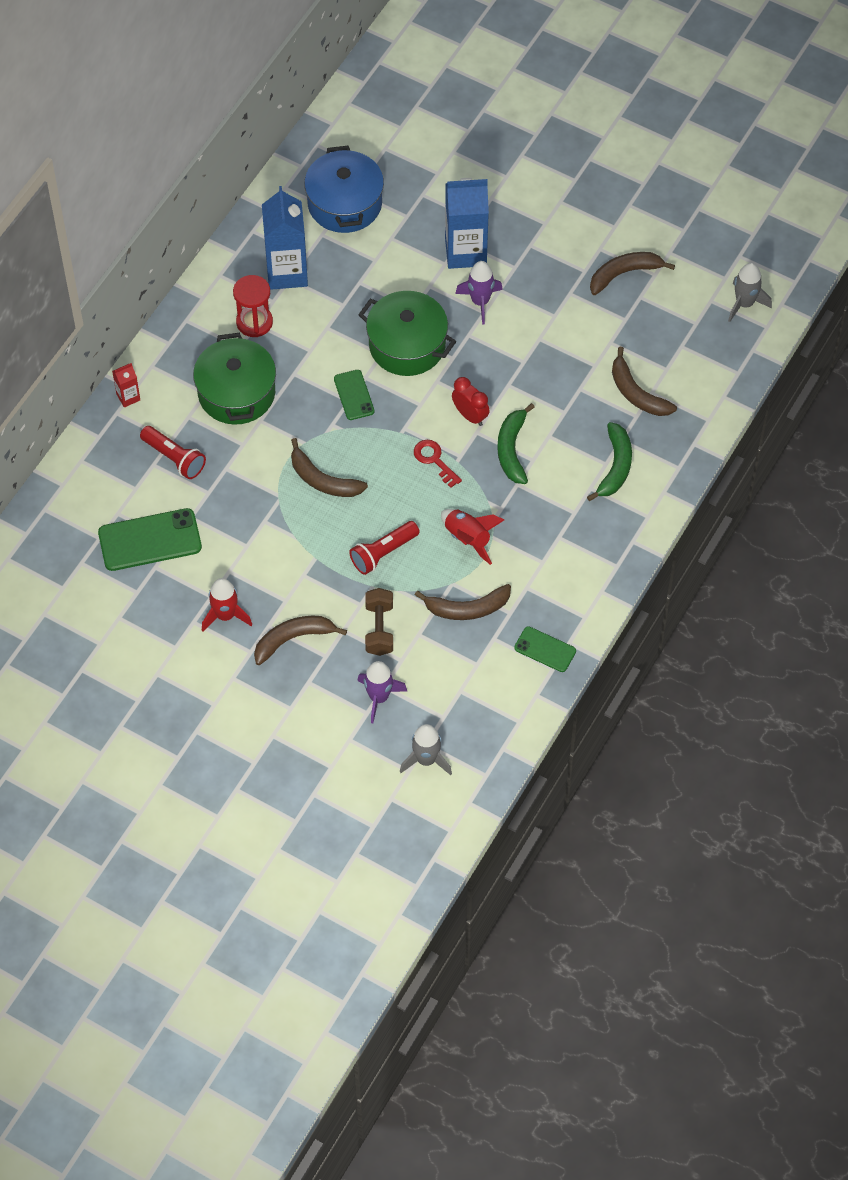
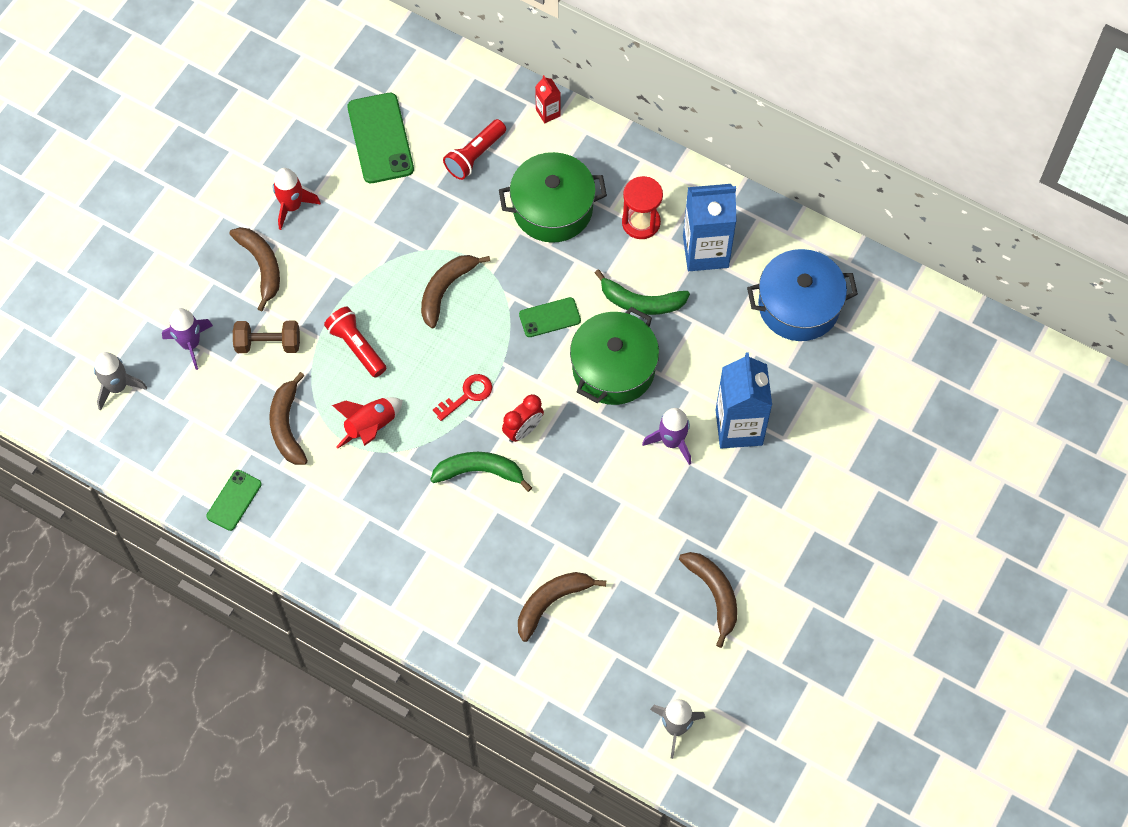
camera: 90 degrees right, 5 degrees up
(615, 467) = (455, 577): green banana -> green banana (641, 302)

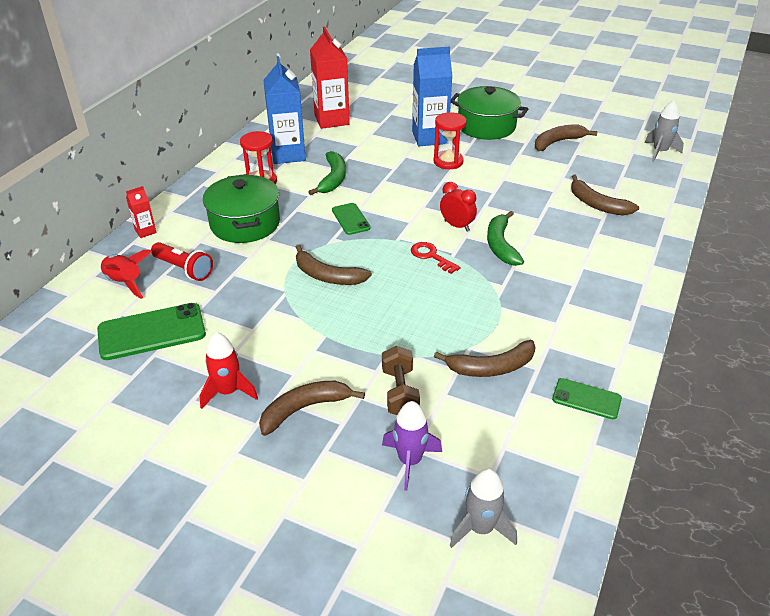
camera: 95 degrees left, 25 degrees down
(356, 347) = (394, 327): red flashlight -> none
(370, 427) = (477, 310): red rocket -> red rocket (125, 282)
(613, 368) = (392, 188): green pot -> green pot (486, 126)
(672, 442) = (448, 162): purple rocket -> red hourglass
(798, 306) = (331, 120): blue pot -> red carton

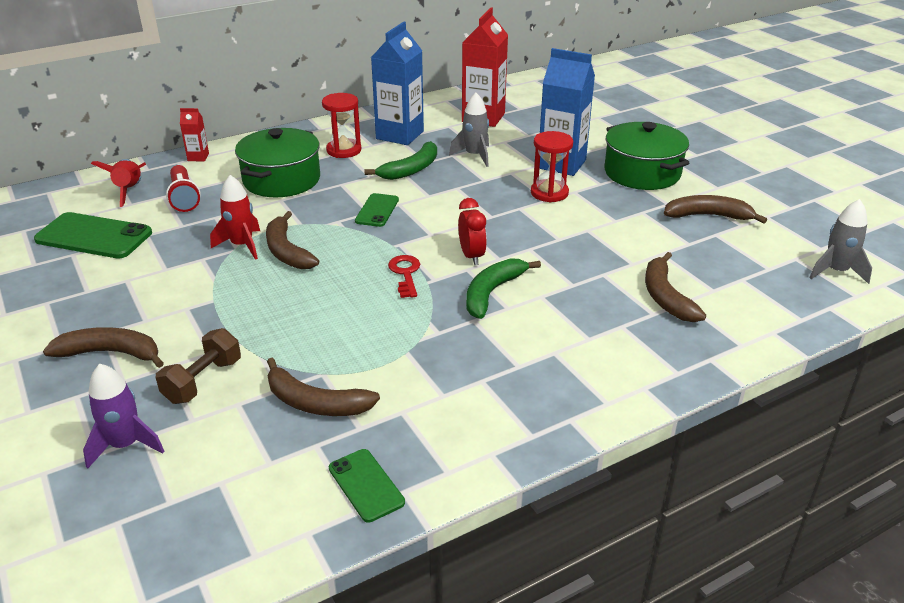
camera: 35 degrees right, 5 degrees down
(228, 392) = (78, 309): red rocket -> red rocket (242, 245)
(480, 528) = (95, 542): grey rocket -> grey rocket (474, 156)

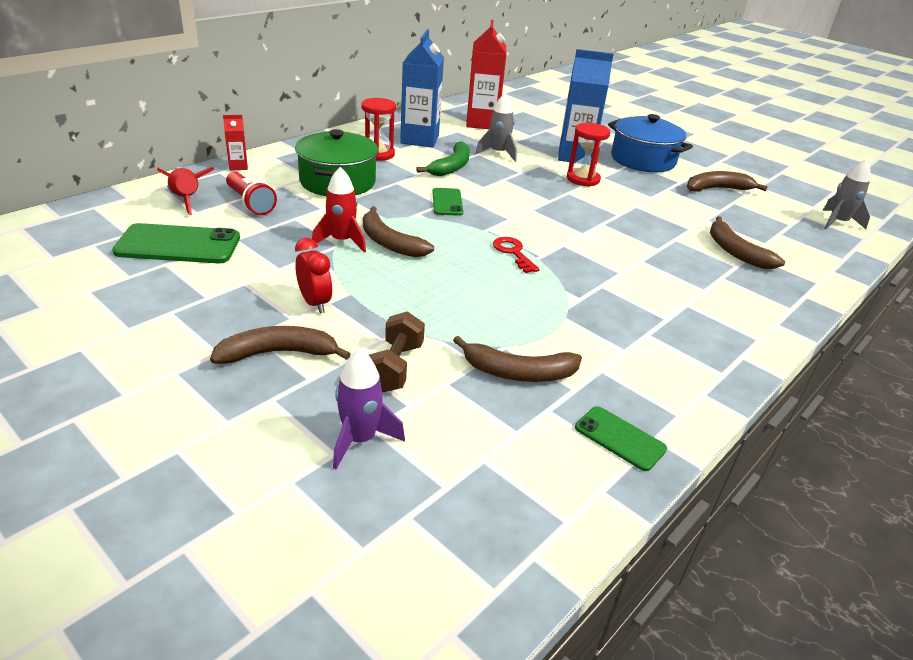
camera: 20 degrees left, 0 degrees up
(472, 256) = (559, 233): red clock -> red clock (315, 303)
(492, 292) = (599, 261): green banana -> none
(642, 173) = (643, 160): green pot -> blue pot

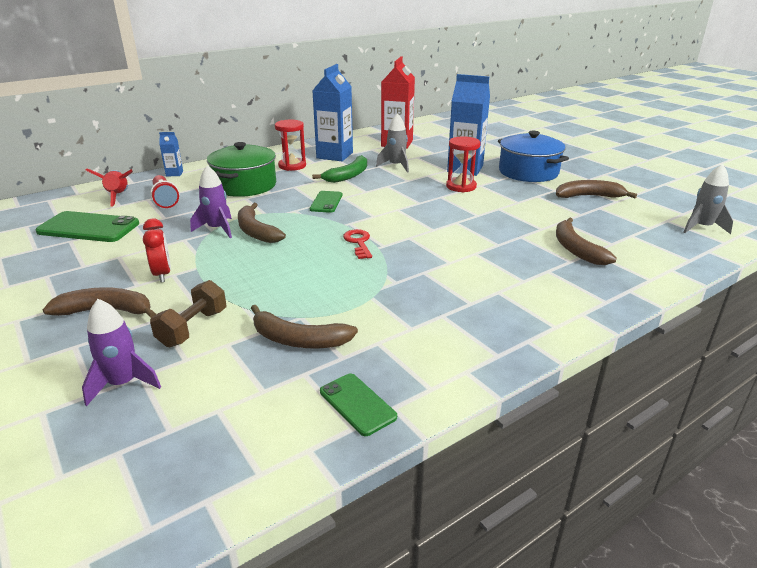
camera: 15 degrees right, 5 degrees down
(238, 166) = (174, 173): red carton -> blue carton
(342, 241) = (217, 229): red rocket -> purple rocket

